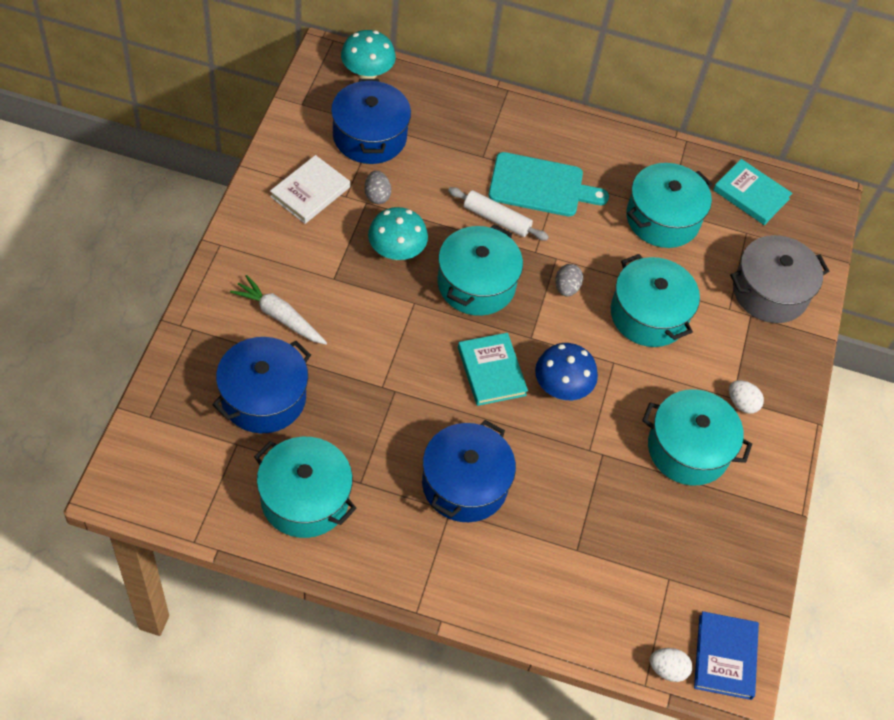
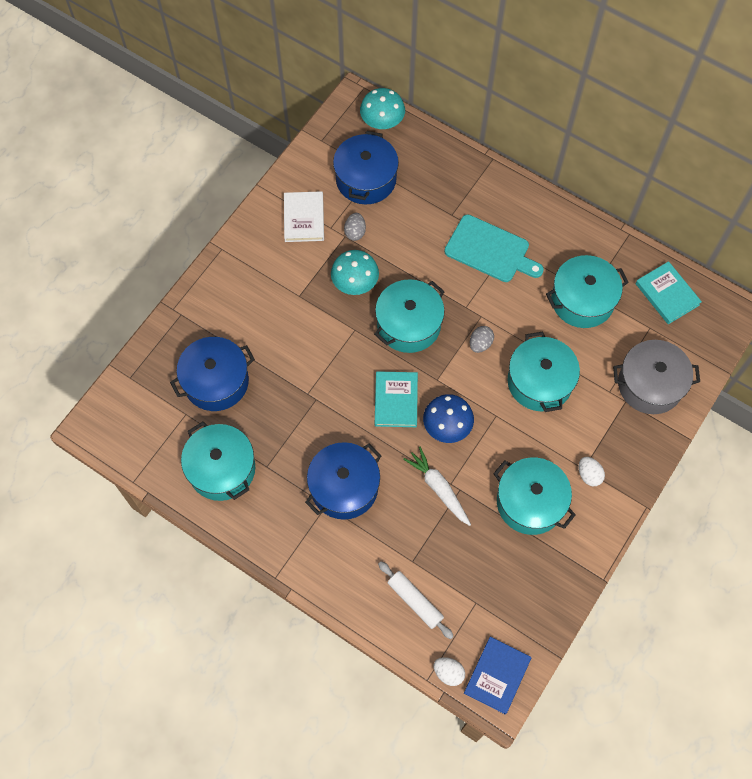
camera: 25 degrees right, 10 degrees up
(279, 316) = (248, 318): white carrot -> white carrot (438, 488)
(310, 192) = (304, 218): white book -> white book turned 60 degrees counterclockwise
(497, 219) = (444, 272): white rolling pin -> white rolling pin (415, 601)

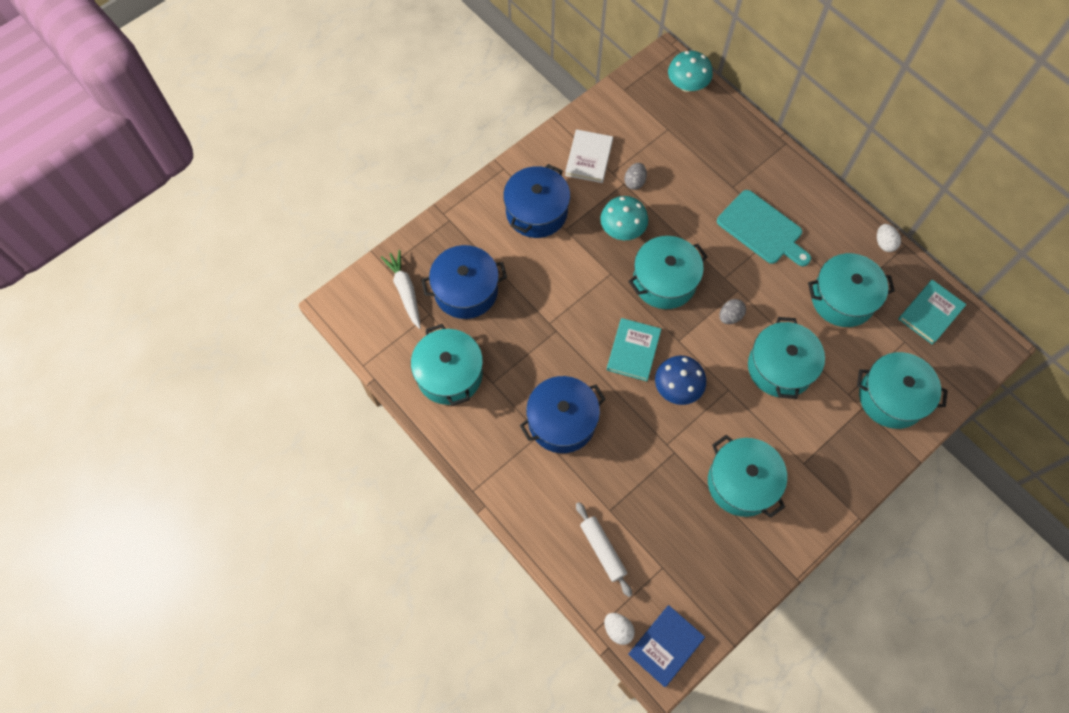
camera: 15 degrees right, 0 degrees up
(366, 179) = (657, 135): blue pot -> blue pot (536, 212)
(438, 488) = (654, 446): white carrot -> white carrot (405, 291)
(589, 475) = (807, 471): white egg -> white egg (884, 243)
(650, 384) = (891, 397): grey pot -> turquoise pot
(667, 294) = (930, 313): turquoise book -> turquoise book turned 60 degrees clockwise

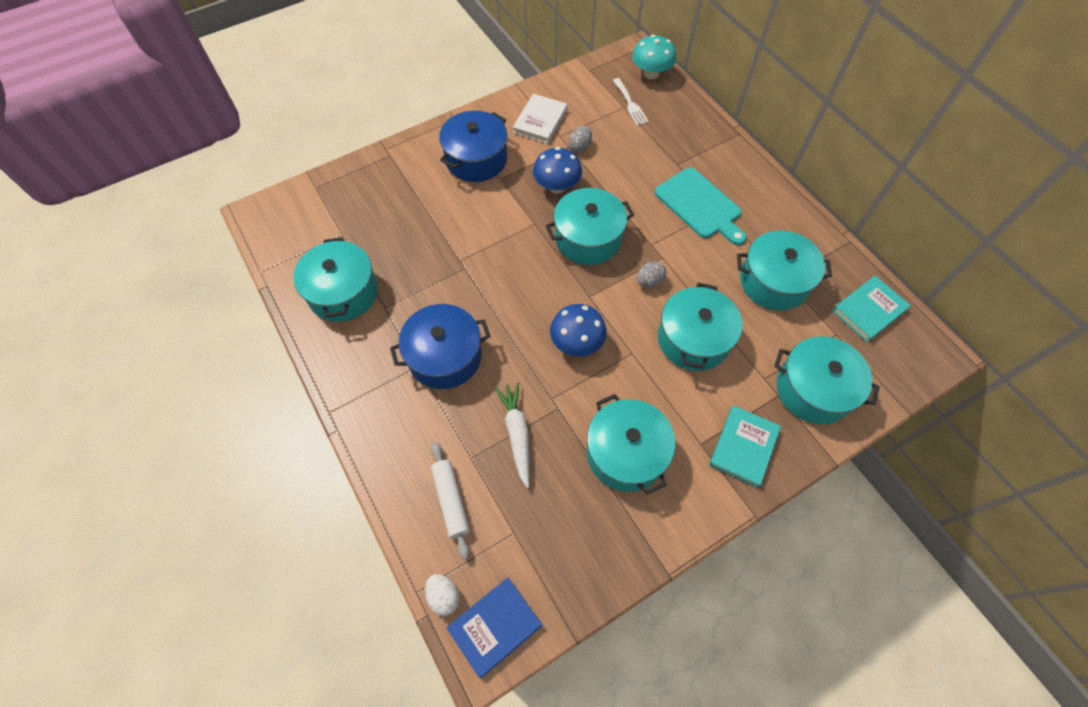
camera: 10 degrees right, 5 degrees down
(405, 291) = (326, 210): white carrot -> white carrot (517, 434)
(466, 290) = (385, 218): blue pot -> none
(622, 229) = (557, 186): turquoise mushroom -> blue mushroom
(633, 351) = (539, 299): turquoise book -> turquoise book (743, 447)
(674, 125) = (630, 104): none -> white fork
(884, 243) = (827, 236): white egg -> none

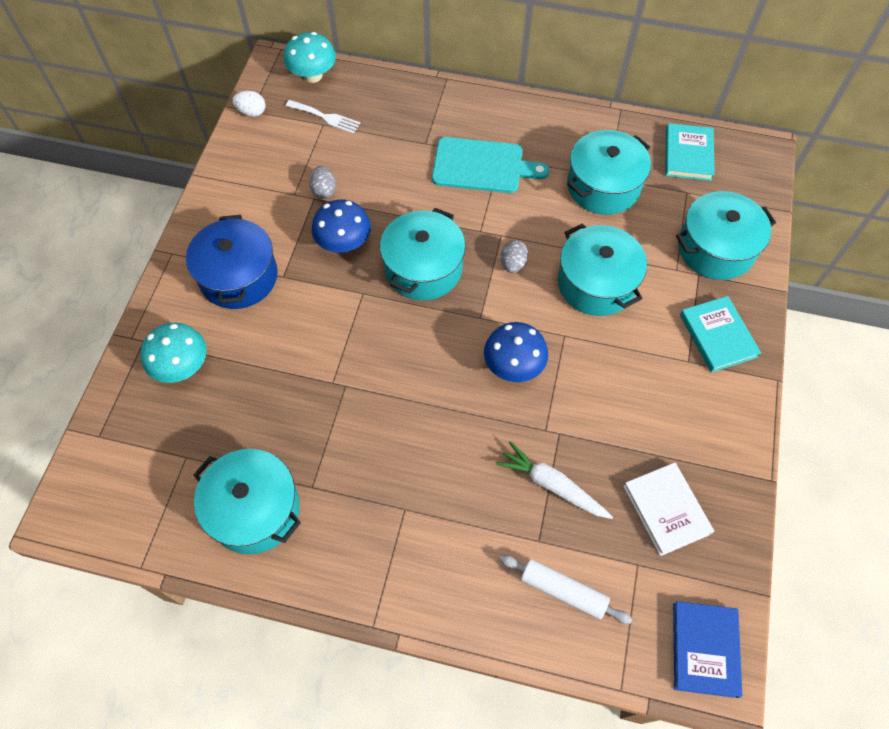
camera: 45 degrees left, 0 degrees up
(393, 185) = (182, 366): none -> turquoise mushroom
(444, 596) = (643, 669): white egg -> white egg (252, 112)
(445, 356) = (419, 479): blue pot -> none
(540, 121) = (259, 193): white book -> white book (666, 509)
(626, 453) = (647, 420): turquoise pot -> none

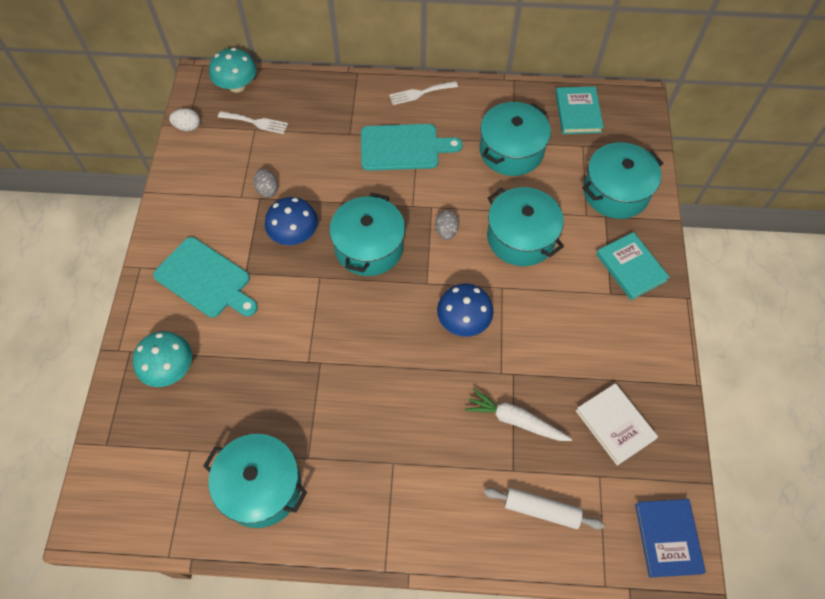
camera: 10 degrees left, 0 degrees up
(239, 276) = (205, 279): blue pot -> turquoise cutting board
(512, 109) = (420, 93): none -> white fork

